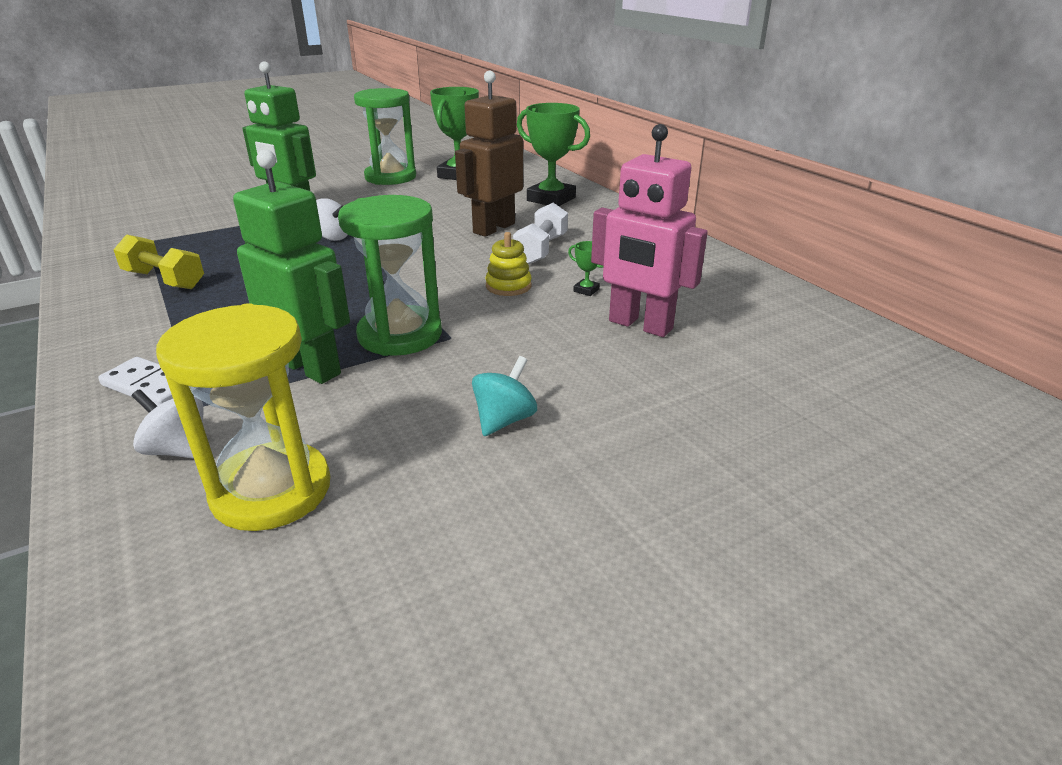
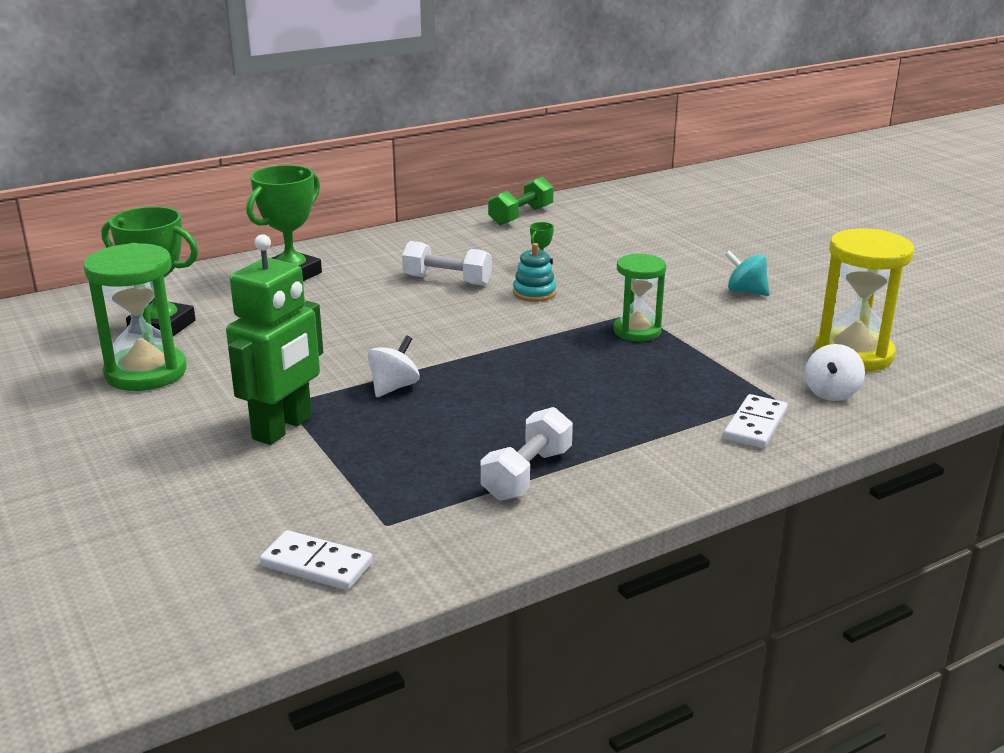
camera: 90 degrees left, 5 degrees down
(124, 227) = (317, 564): none -> white domino
(164, 280) = (527, 474): yellow dumbbell -> white dumbbell
(310, 368) = (702, 361): green robot -> none
(400, 335) = (637, 331): green hourglass -> green hourglass, size x0.65
(493, 228) = (381, 301): brown robot -> none
(508, 286) = (534, 293): yellow stacking toy -> turquoise stacking toy
(640, 325) = (602, 250): pink robot -> none
(740, 281) = (521, 216): none -> green dumbbell

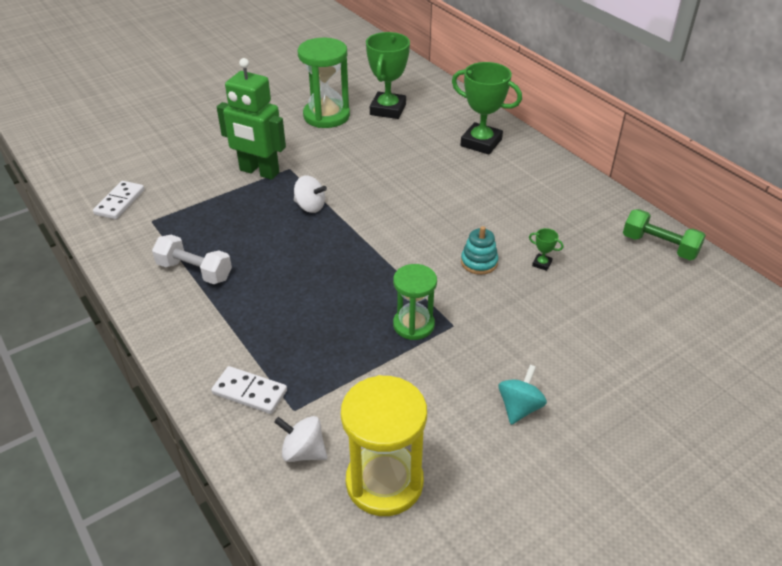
camera: 85 degrees right, 15 degrees up
(447, 280) = (492, 214): white dumbbell -> none

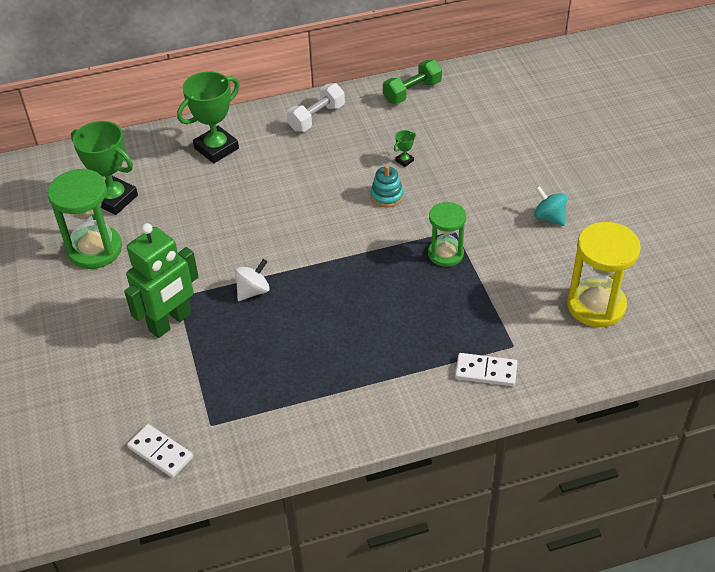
camera: 70 degrees left, 5 degrees up
(195, 271) = (313, 394): white dumbbell -> white dumbbell (316, 117)
(250, 392) = (486, 371): white domino -> white domino turned 60 degrees clockwise
(303, 451) = (557, 346): white spinning top -> none

